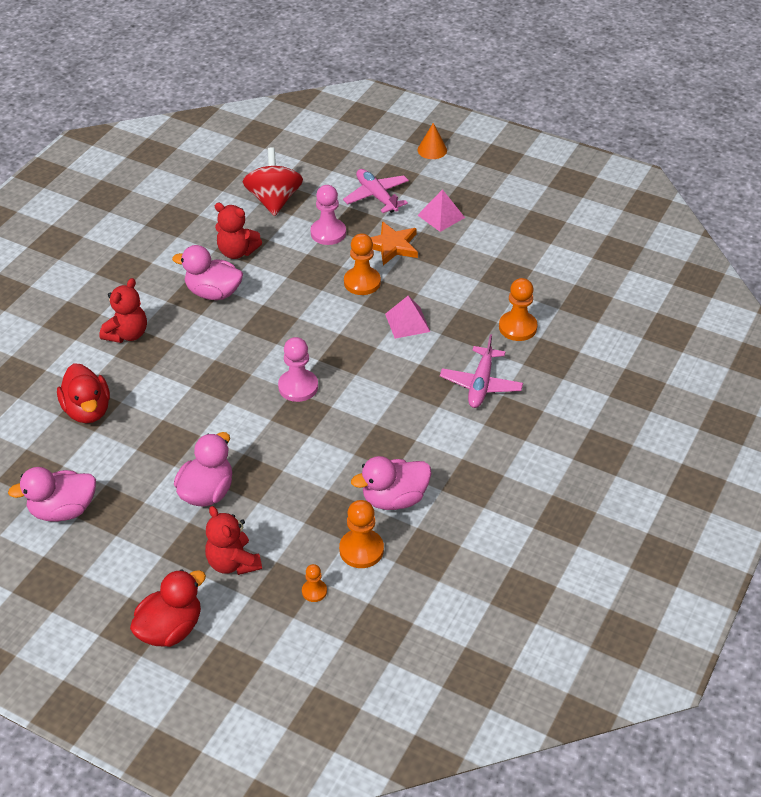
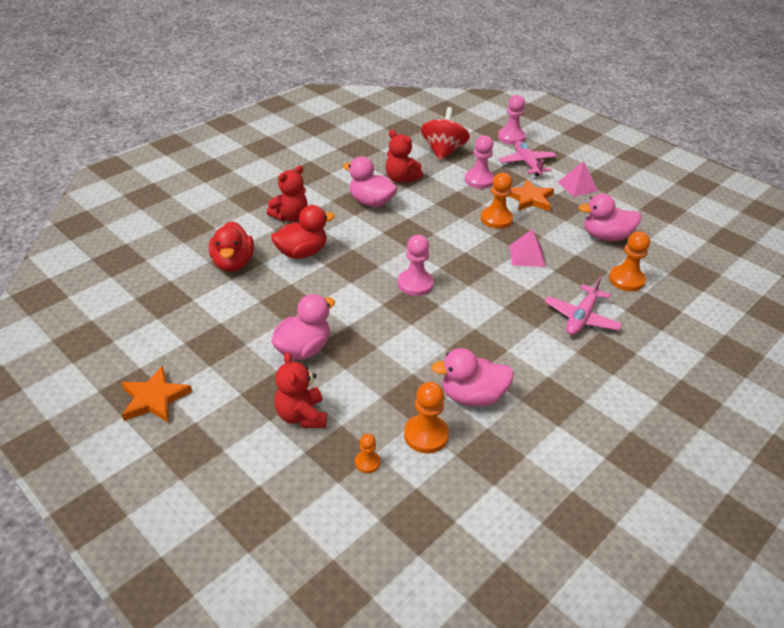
camera: 15 degrees right, 5 degrees down
(63, 510) = (175, 334): pink duck -> pink duck (605, 236)
(75, 584) = (154, 398): none -> orange star
(170, 629) = (219, 461): red duck -> red duck (302, 253)
(348, 161) = (511, 137): none -> pink pawn
(432, 150) = (581, 142): orange cone -> none

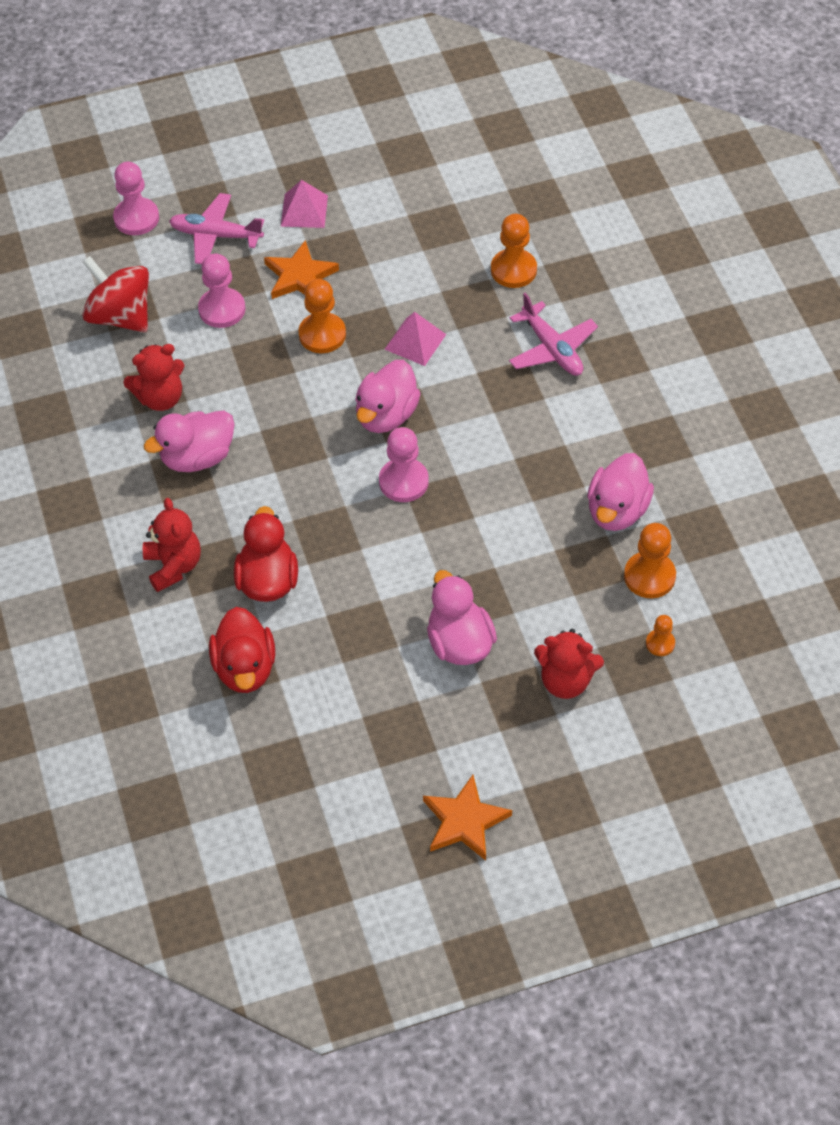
camera: 60 degrees left, 15 degrees up
(233, 263) = (245, 668): red duck -> red duck turned 60 degrees clockwise
(605, 236) = (425, 242): pink duck -> pink duck (386, 415)

